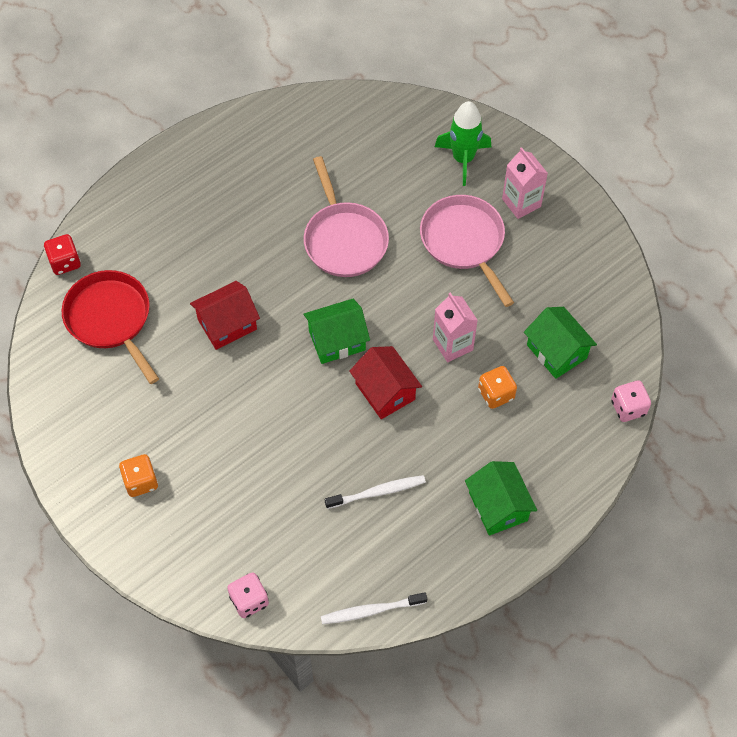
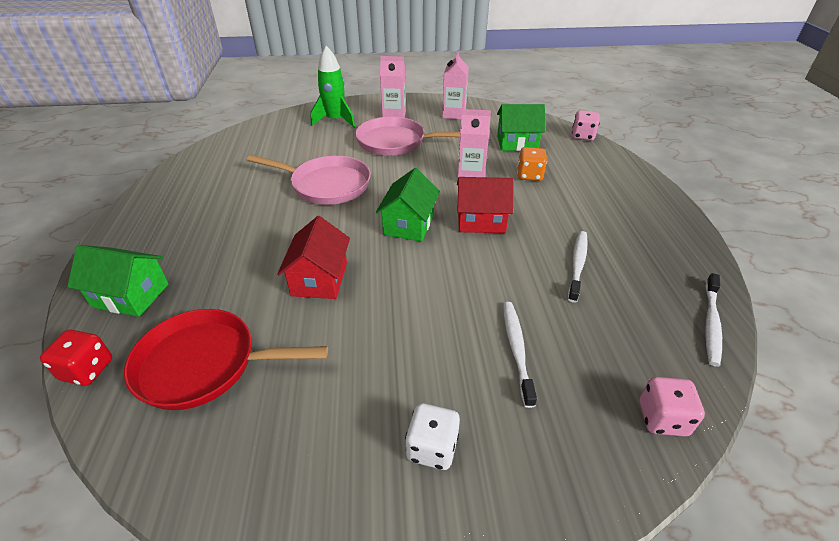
camera: 55 degrees left, 20 degrees down
(141, 481) = (432, 447): orange dice -> white dice
(249, 490) = (516, 350): none -> white toothbrush
(498, 506) = (631, 211): green house -> green house (131, 295)
(574, 257) = (454, 114): none -> pink carton

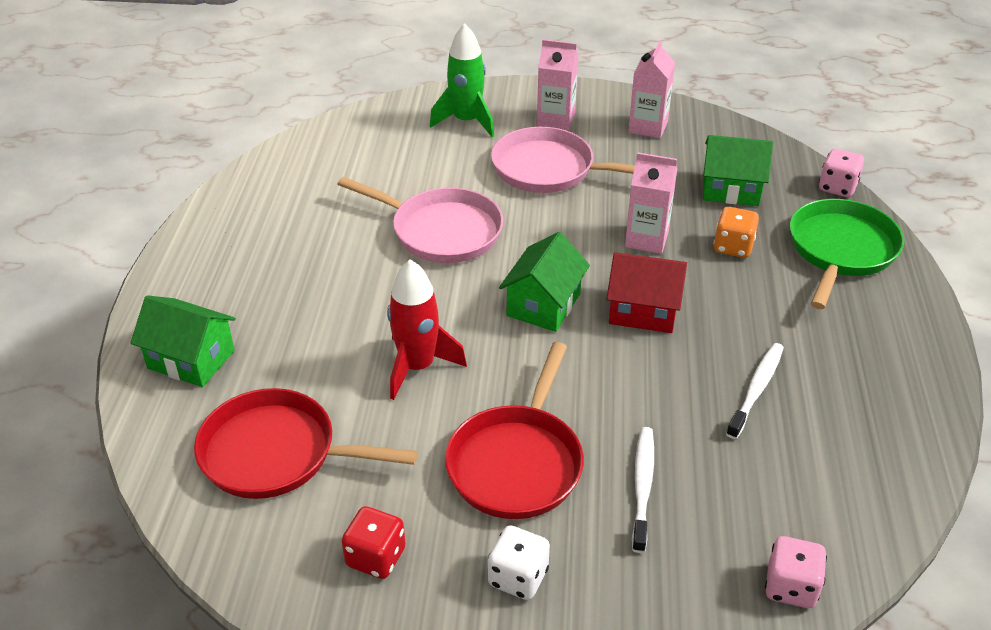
camera: 10 degrees right, 0 degrees up
(87, 370) = (149, 441): red dice -> red dice (376, 557)
(319, 279) = (417, 367): red house -> red rocket
(411, 343) = (517, 462): none -> red pan
(599, 171) = (840, 250): none -> green pan
(711, 323) = (903, 489): white toothbrush -> none

